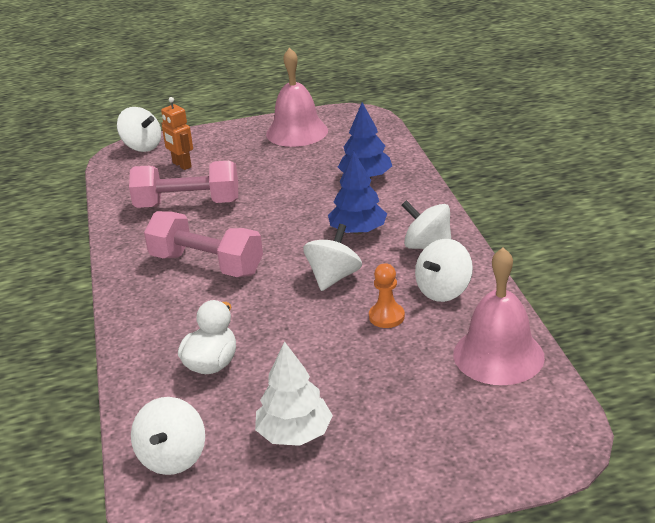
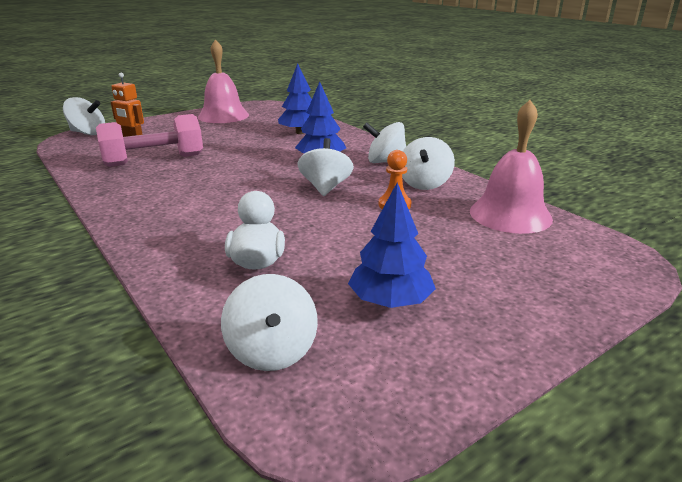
camera: 25 degrees left, 5 degrees down
(206, 265) = (199, 194): pink dumbbell -> none
(295, 434) = (390, 301): white tree -> blue tree

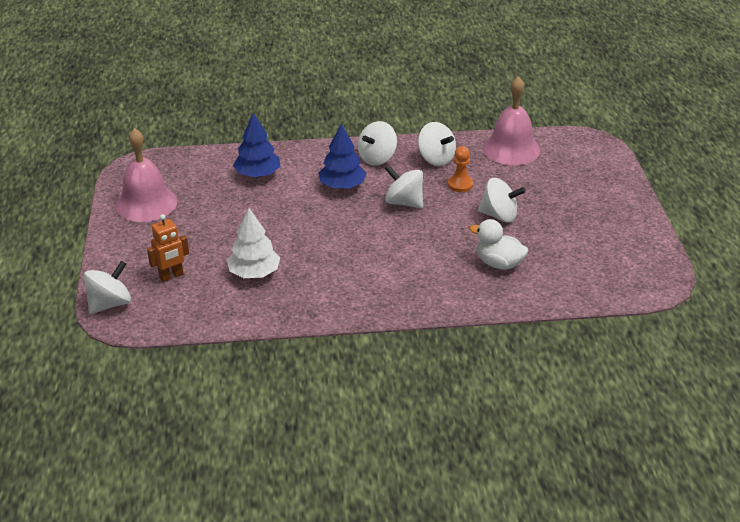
camera: 60 degrees left, 10 degrees up
(154, 160) = (254, 273): pink dumbbell -> white tree
(272, 351) = (596, 282): white spinning top -> white spinning top (499, 215)
(390, 301) = (577, 231): blue tree -> none

